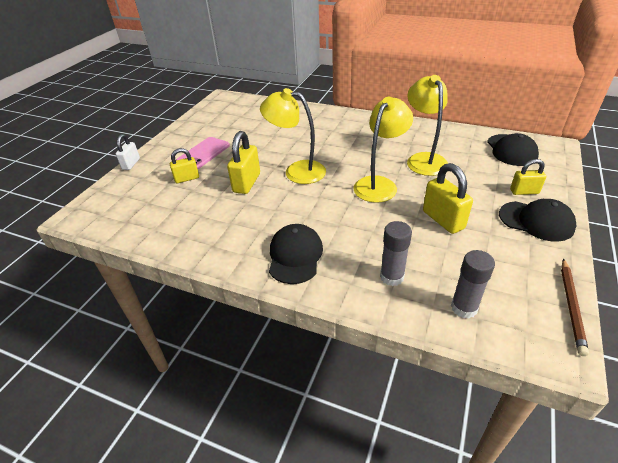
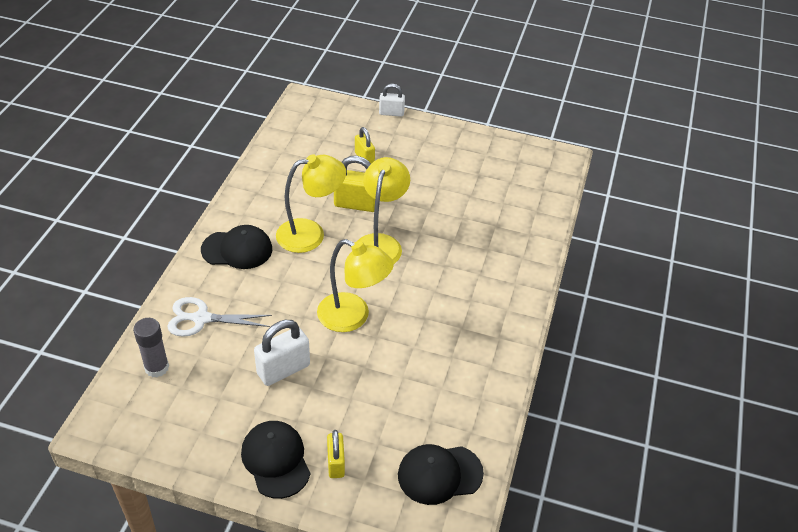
camera: 80 degrees right, 5 degrees up
(203, 153) = (415, 162): pink phone -> none
(392, 277) = (201, 318): grey glue stick -> white scissors
(423, 159) = (410, 366): yellow lamp -> yellow lamp (310, 234)
(443, 220) = (283, 370): yellow padlock -> white padlock
(536, 221) = (276, 460): black cap -> black cap turned 135 degrees clockwise
(571, 306) = (145, 453): brown pencil -> none

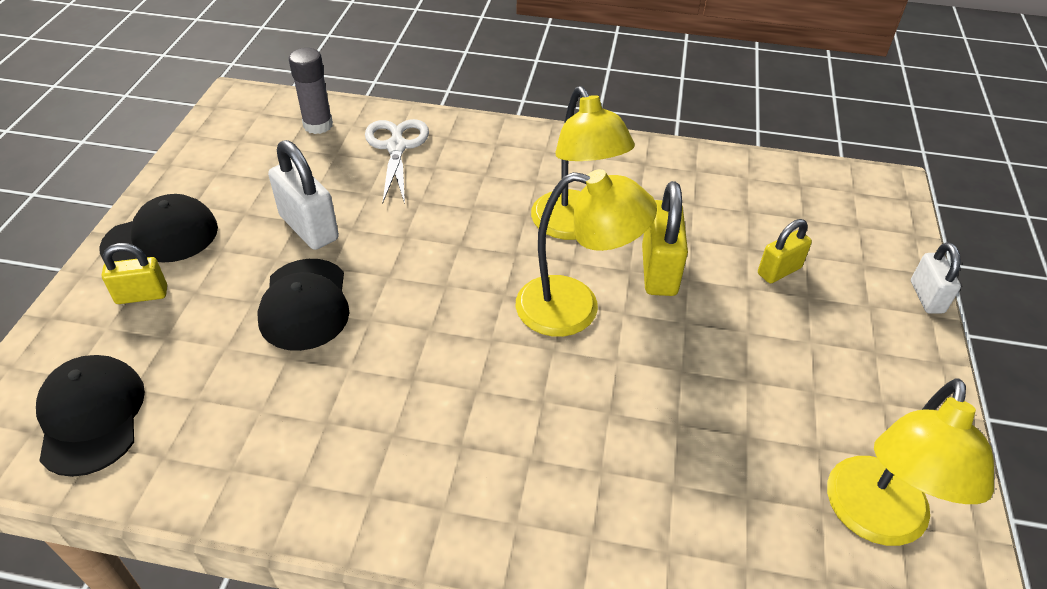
camera: 85 degrees right, 0 degrees up
(237, 249) = (524, 160): black cap -> black cap (305, 304)
(353, 317) = (408, 289): yellow lamp -> yellow lamp (874, 520)

